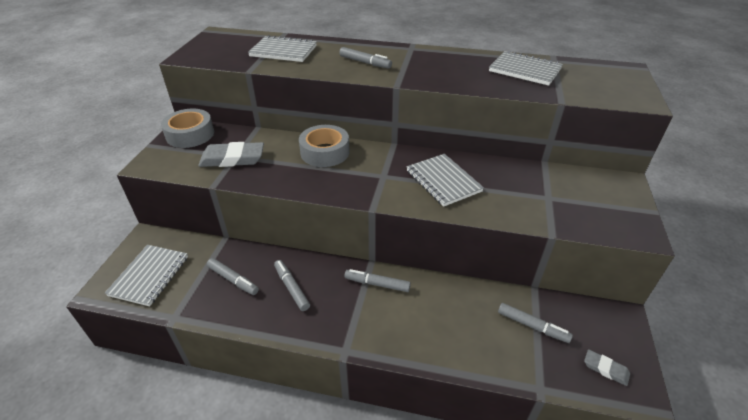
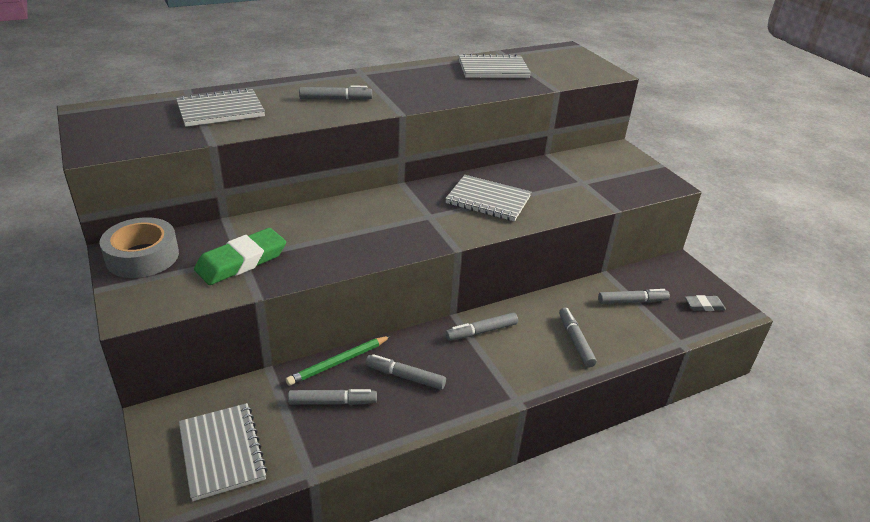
camera: 40 degrees left, 5 degrees down
(232, 159) = (241, 261): grey eraser -> green eraser
(264, 255) = (338, 362): none -> green pencil
(325, 152) = (341, 216): grey tape -> none
(442, 332) = (575, 341): none -> grey marker

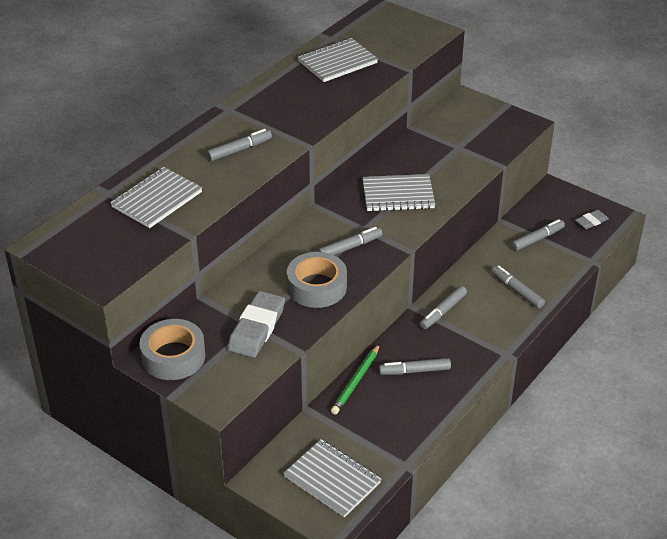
camera: 25 degrees left, 5 degrees up
(241, 261) = (257, 328): green eraser -> grey eraser
(332, 402) = (378, 412): grey marker -> grey marker (350, 247)
(335, 247) = (317, 287): none -> grey tape

